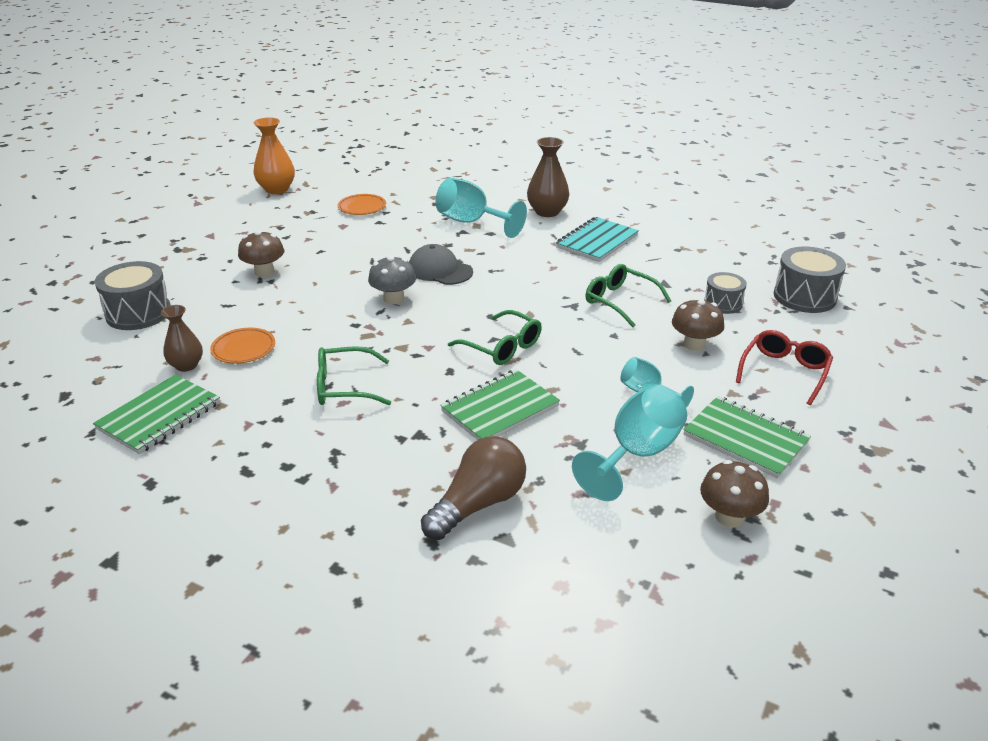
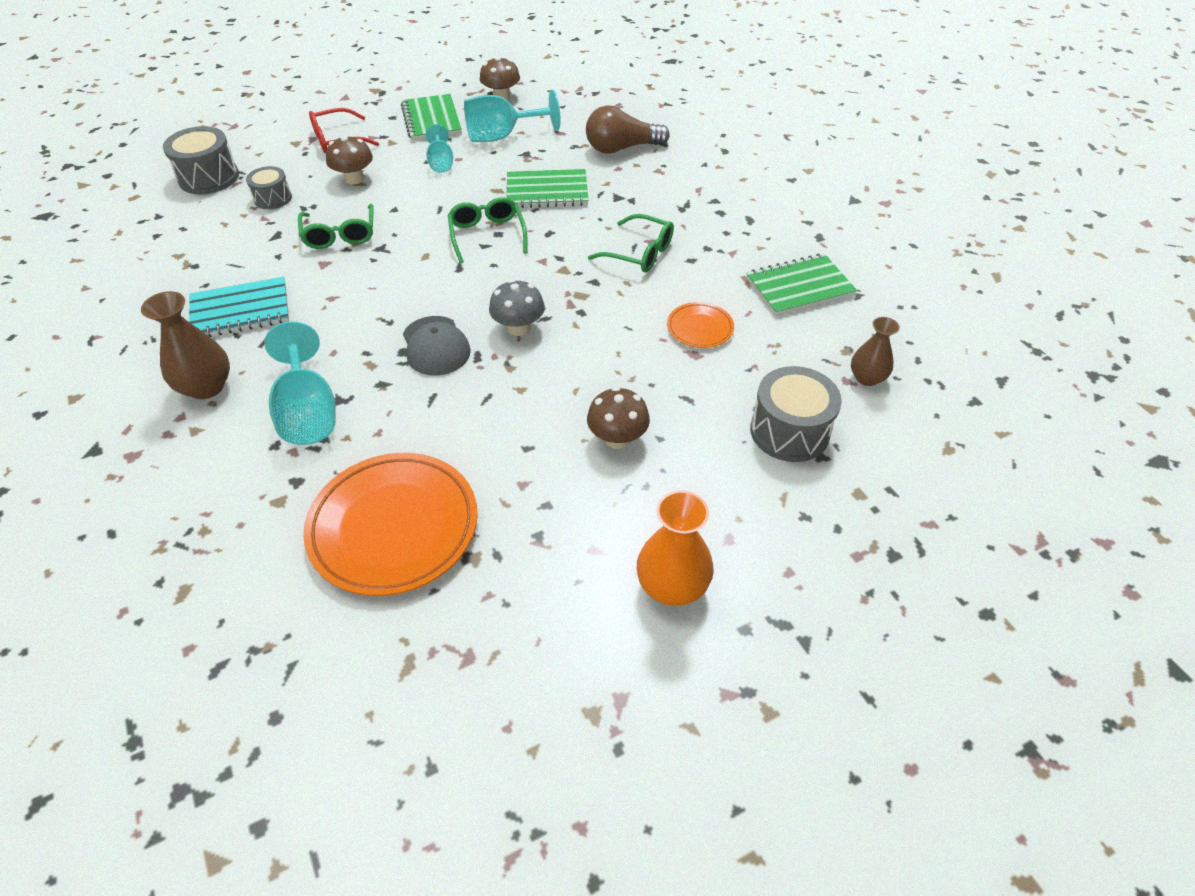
camera: 145 degrees left, 15 degrees up
(186, 365) = (760, 331): brown vase -> brown vase (867, 378)
(277, 189) = (466, 671): orange vase -> orange vase (672, 586)
(362, 207) = (394, 527): orange plate -> orange plate, size x2.06

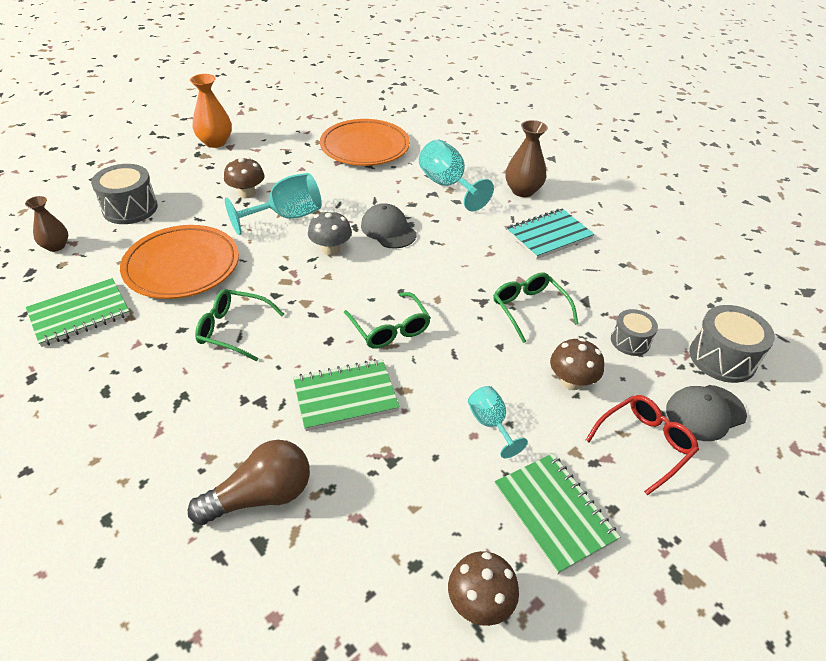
camera: 165 degrees right, 5 degrees down
(271, 149) = (705, 412): none -> grey cap
(502, 136) = (436, 492): turquoise goblet -> turquoise goblet (286, 217)
(700, 328) = (182, 266): orange plate -> orange plate, size x2.06

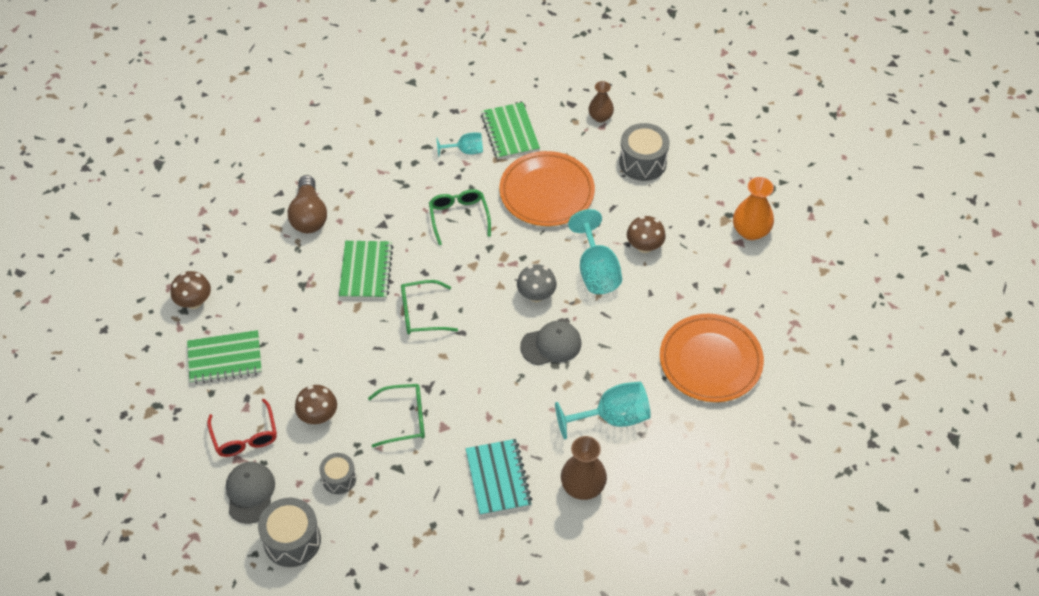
camera: 110 degrees right, 10 degrees up
(233, 329) = (459, 217): green glasses -> green glasses turned 45 degrees counterclockwise
(490, 424) = (305, 349): turquoise goblet -> turquoise goblet (465, 151)

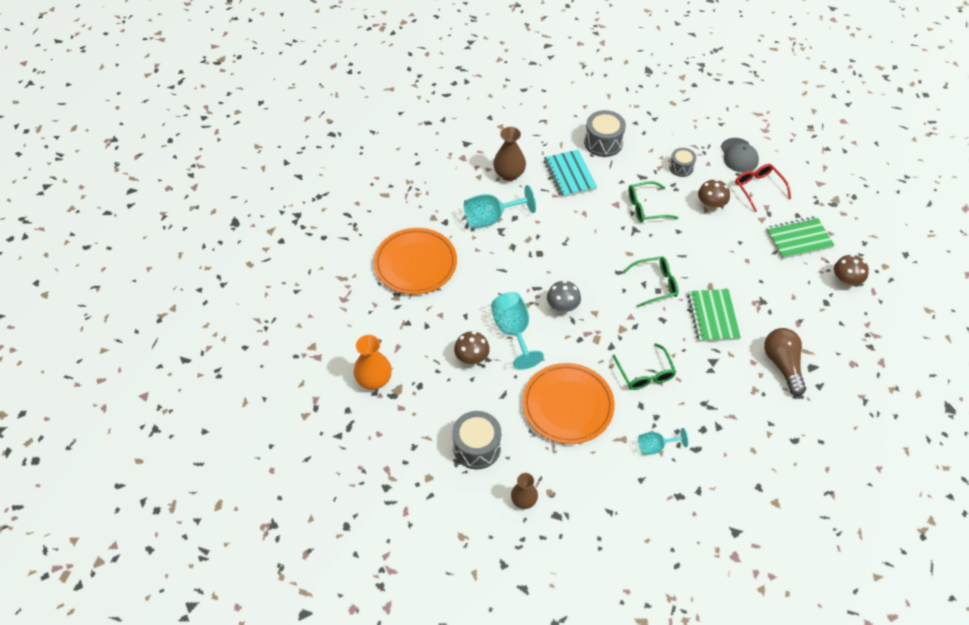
camera: 175 degrees right, 0 degrees up
(292, 540) = (699, 132): grey drum -> grey drum (603, 142)
(510, 132) = (615, 472): green notebook -> none
(551, 345) = (544, 267): grey cap -> none

